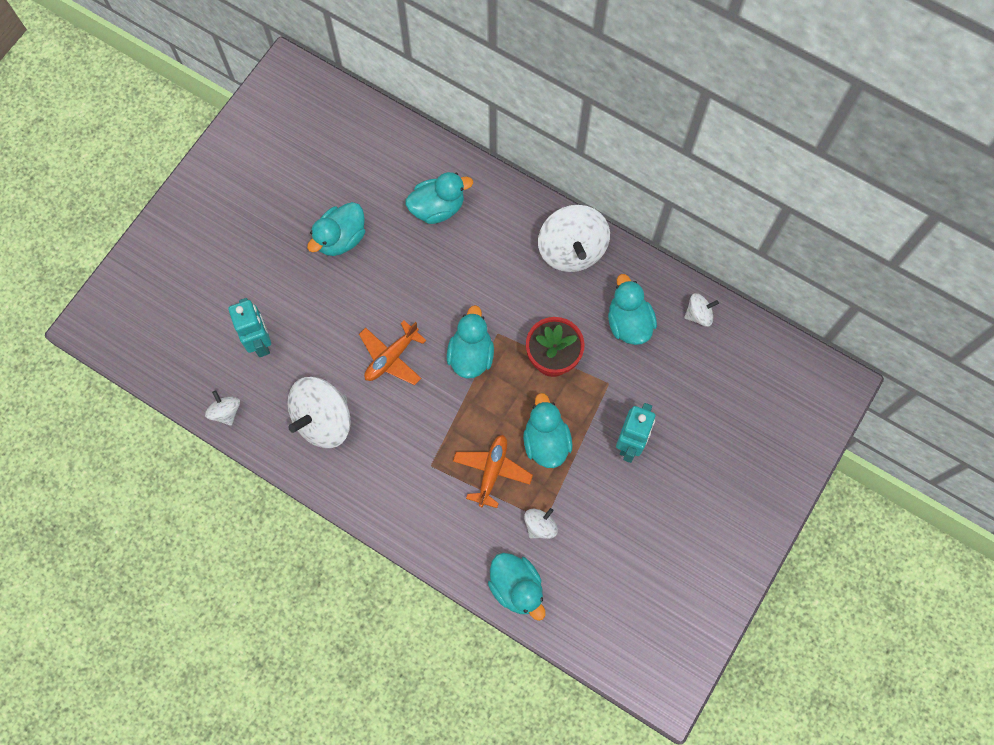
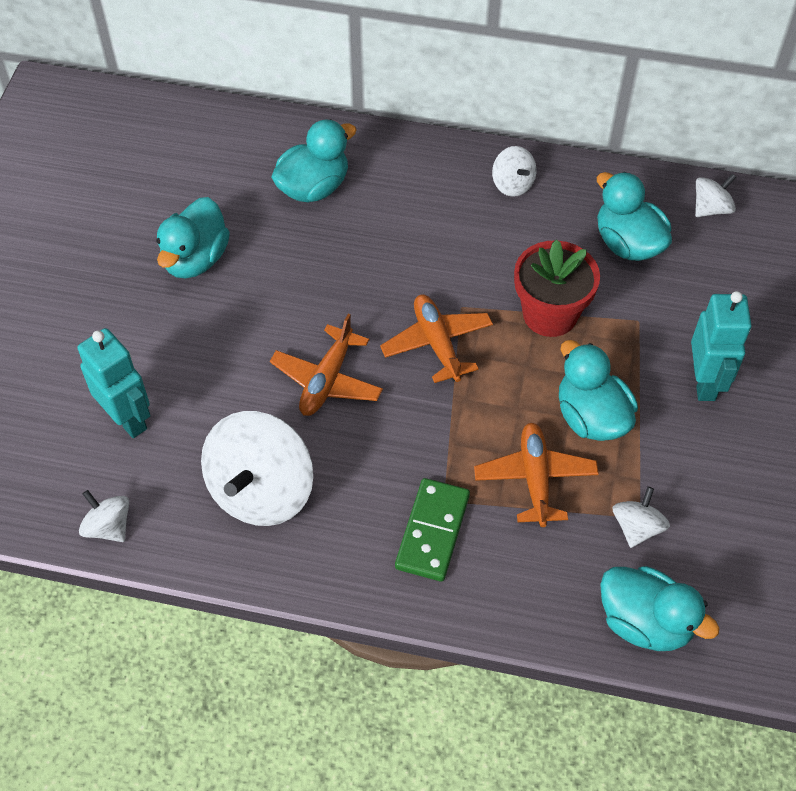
camera: 20 degrees left, 15 degrees down
(415, 484) = (432, 531): none -> green domino
(471, 355) = (437, 343): turquoise duck -> orange plane
(572, 250) = (512, 184): white spinning top -> white spinning top, size x0.49

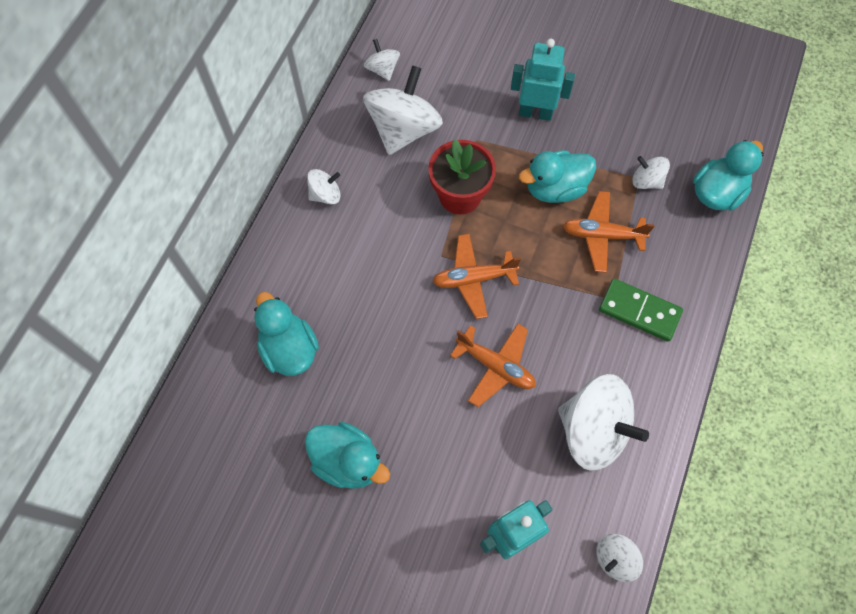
camera: 80 degrees left, 10 degrees up
(628, 243) = (403, 130): turquoise duck -> white spinning top

